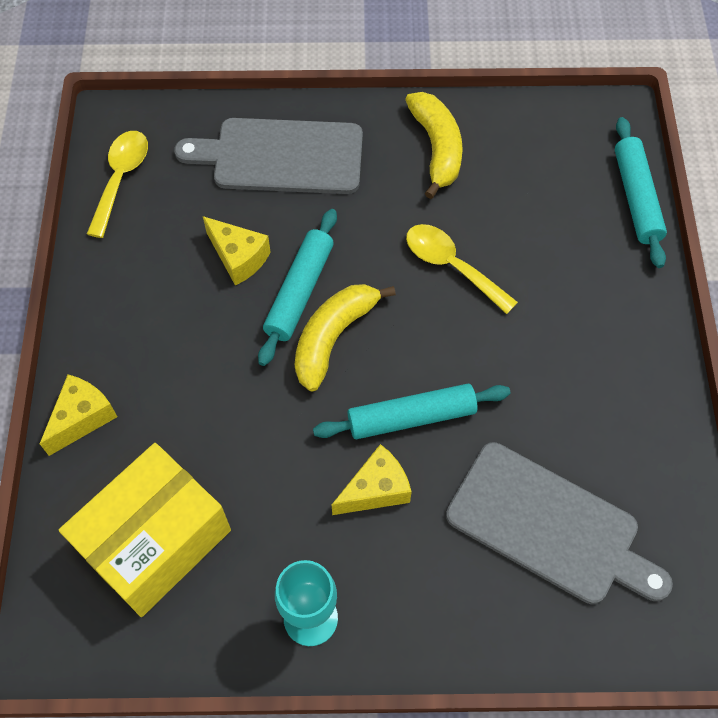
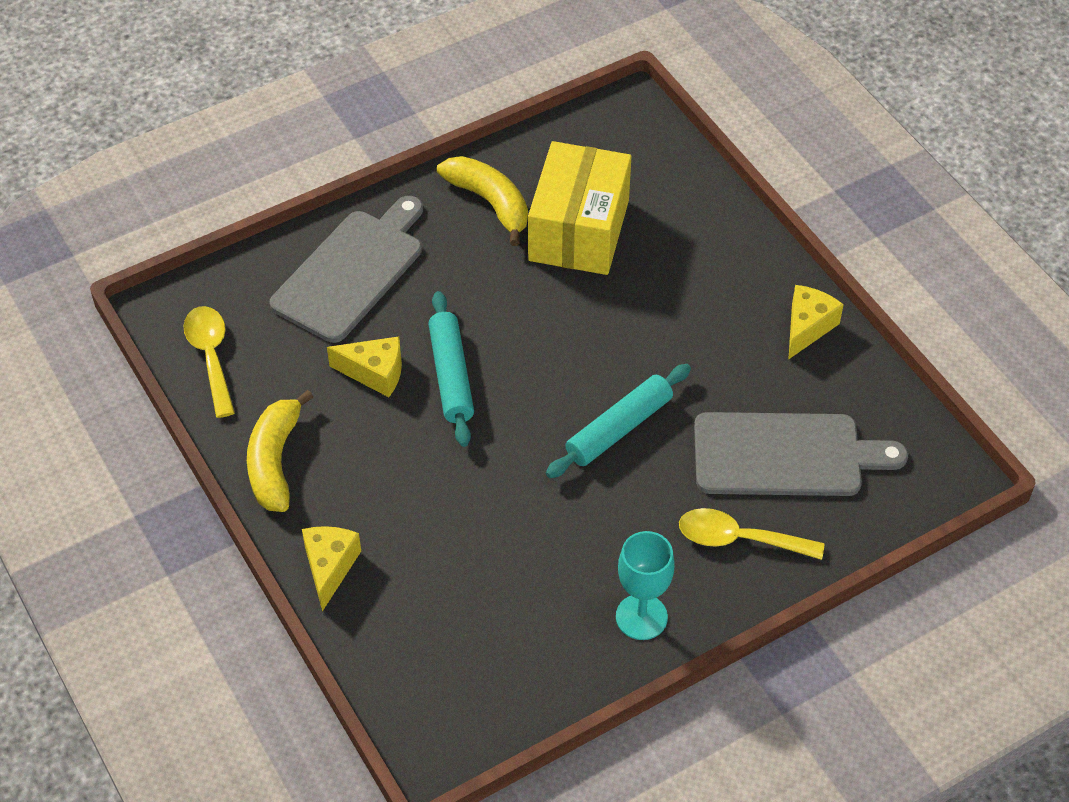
camera: 30 degrees left, 10 degrees down
(155, 541) = (468, 627): yellow box -> yellow box (578, 230)
(281, 157) = (351, 271): grey cutting board -> grey cutting board turned 150 degrees clockwise
(333, 337) = (507, 398): yellow banana -> yellow banana (275, 461)
(376, 490) = (628, 497): yellow cheese -> yellow cheese (807, 327)
(451, 266) = (570, 294): yellow spoon -> yellow spoon (739, 539)
(636, 198) = (690, 169): turquoise rolling pin -> none

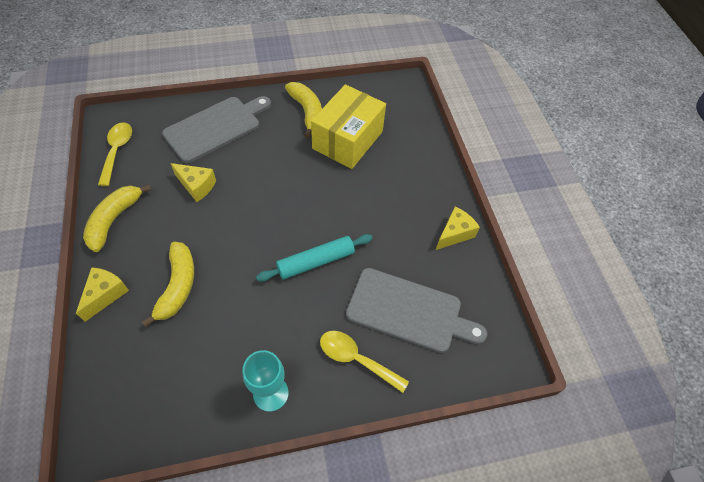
camera: 15 degrees right, 5 degrees up
(431, 523) = (178, 286): none -> yellow banana
(451, 376) = (237, 200): turquoise rolling pin -> none

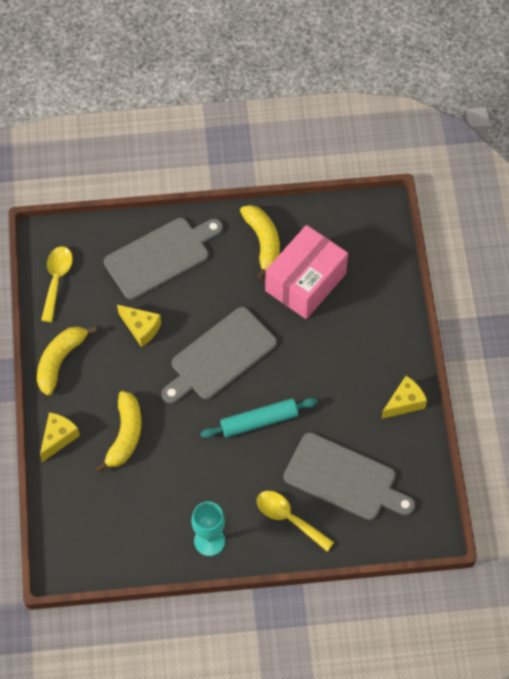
camera: 10 degrees right, 5 degrees up
(273, 205) = (220, 356): none -> grey cutting board
(347, 140) = (305, 282): yellow box -> pink box

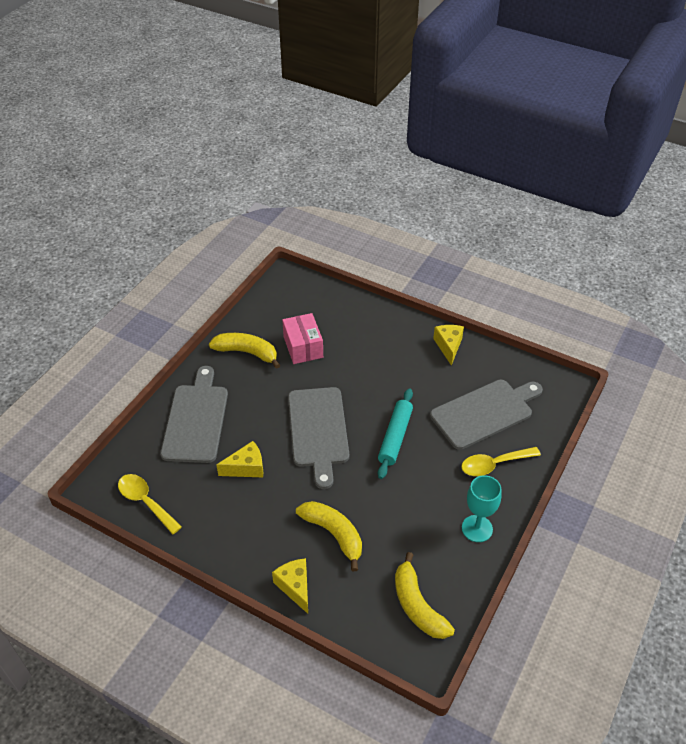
camera: 55 degrees left, 15 degrees down
(60, 361) = (223, 543): yellow banana -> yellow banana (417, 606)
(305, 282) = (303, 347): pink box -> pink box, size x0.66

